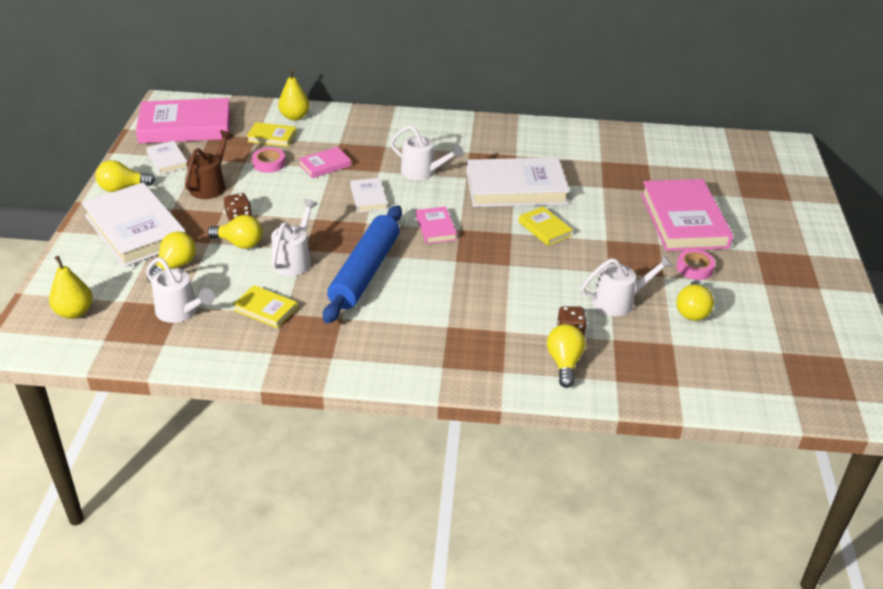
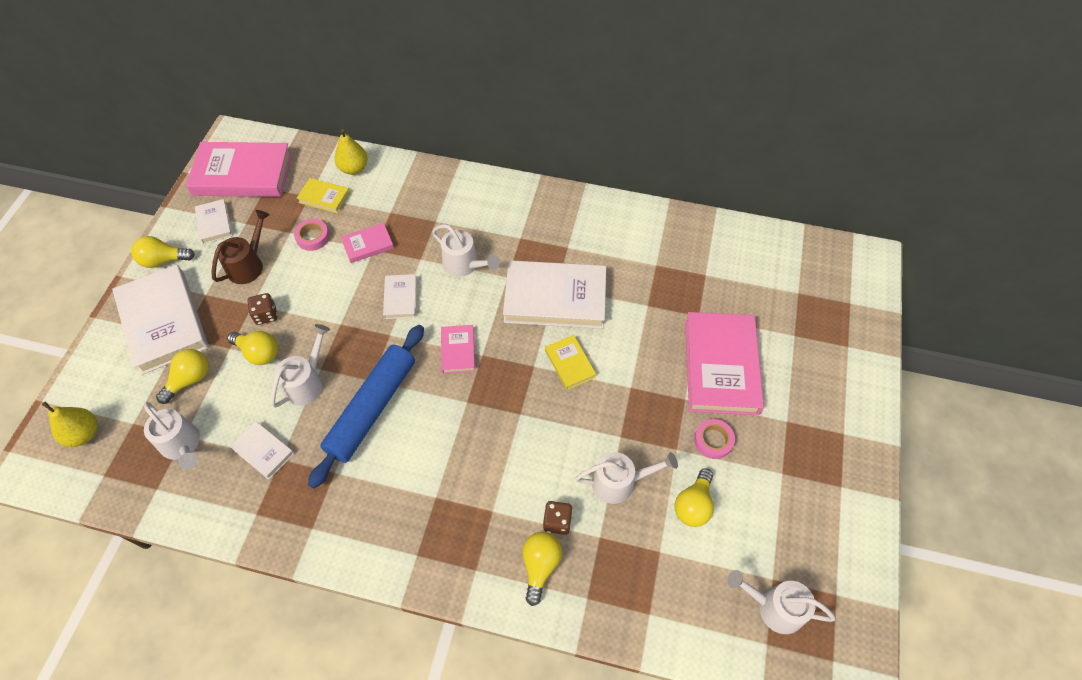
camera: 10 degrees right, 20 degrees up
(265, 309) = (263, 451): yellow book -> white book
(790, 370) = (774, 607): none -> white watering can

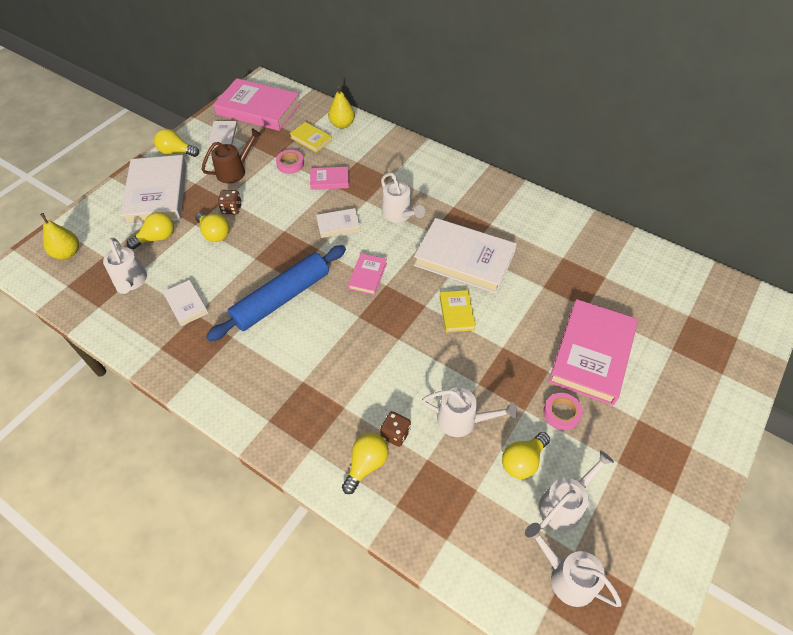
camera: 20 degrees right, 5 degrees down
(307, 382) = (240, 265): white watering can -> white watering can (564, 504)
(401, 298) = (338, 225): white book -> white book turned 60 degrees clockwise

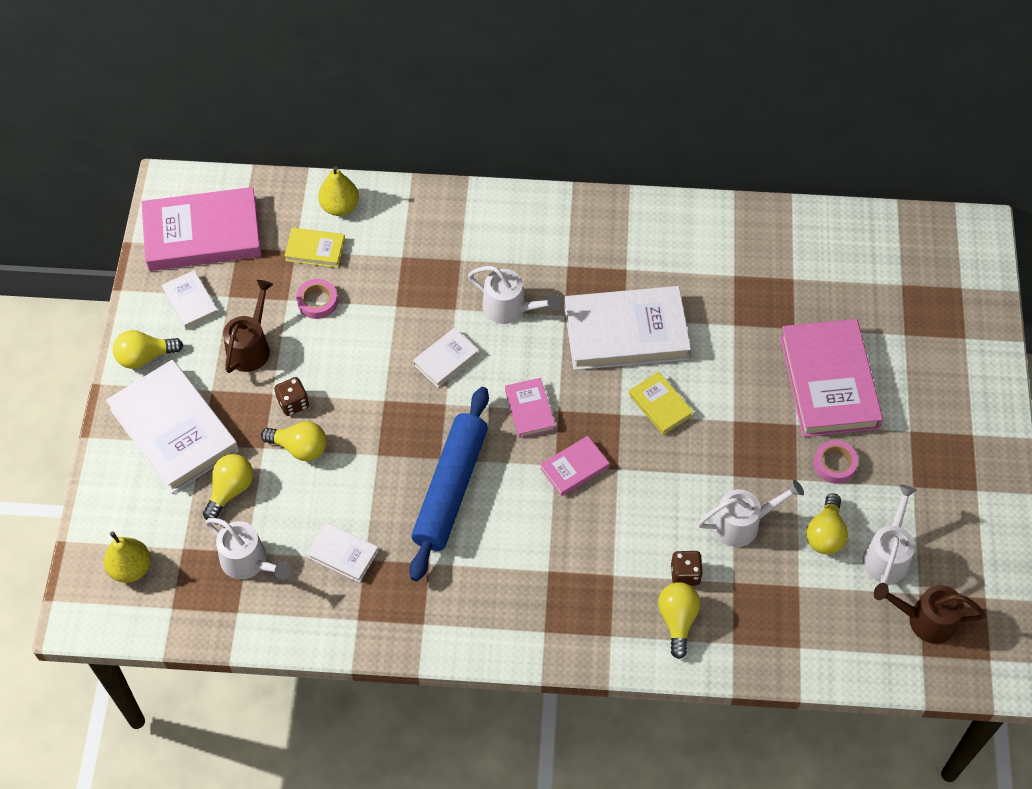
camera: 30 degrees left, 5 degrees up
(329, 180) = (387, 301): pink book -> pink book (574, 468)
(566, 576) = (924, 620): white watering can -> brown watering can

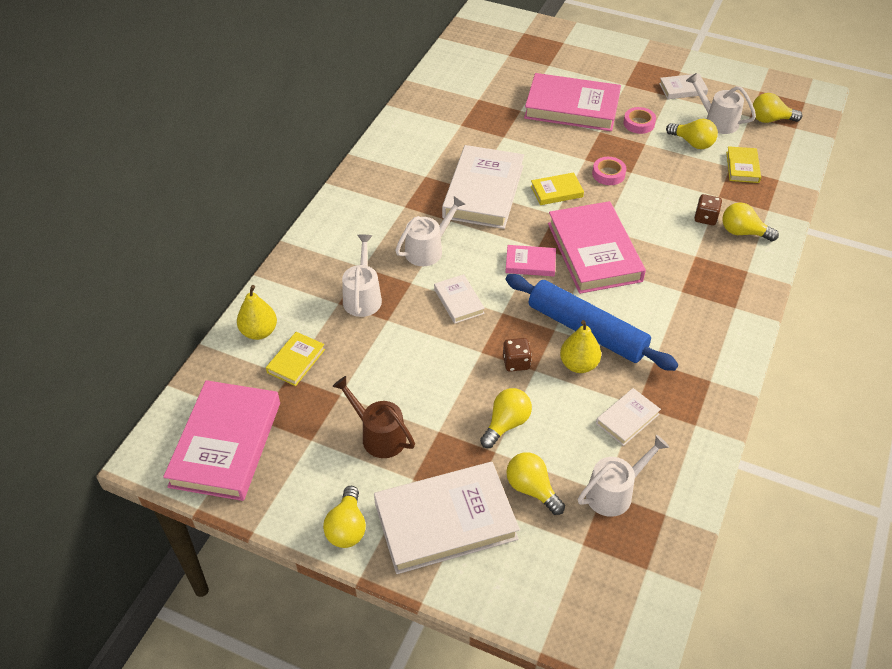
camera: 70 degrees left, 10 degrees down
(131, 568) = (592, 595): yellow pear -> yellow pear (578, 364)
(190, 302) = (301, 472): white book -> white book (682, 89)
(293, 403) = (456, 417): brown dice -> brown dice (516, 362)
(317, 301) = (354, 373): pink tape -> pink tape (608, 174)
(574, 468) = (594, 252): pink book -> pink book, size x2.09
(743, 523) = (672, 178): white watering can -> white watering can (363, 296)
(804, 600) = (742, 167): none -> yellow book
(924, 620) = (770, 119): brown watering can -> yellow light bulb

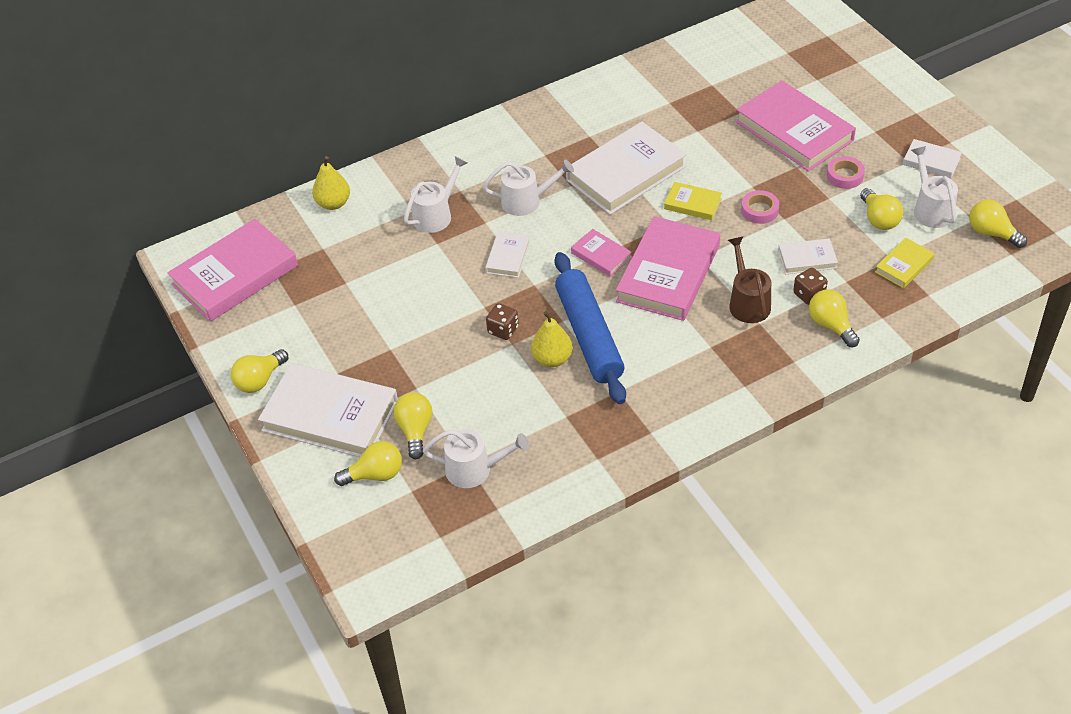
camera: 40 degrees right, 0 degrees up
(296, 361) = (339, 240): yellow book -> none
(378, 435) = (344, 328): brown watering can -> brown watering can (747, 302)
(506, 424) = (446, 372): yellow light bulb -> yellow light bulb (375, 474)
(627, 419) = (546, 422): white book -> white book (807, 259)

